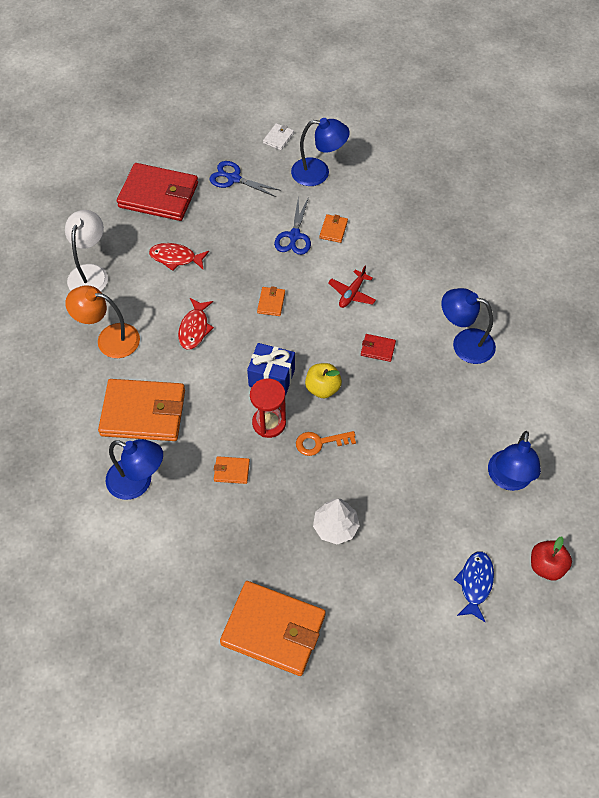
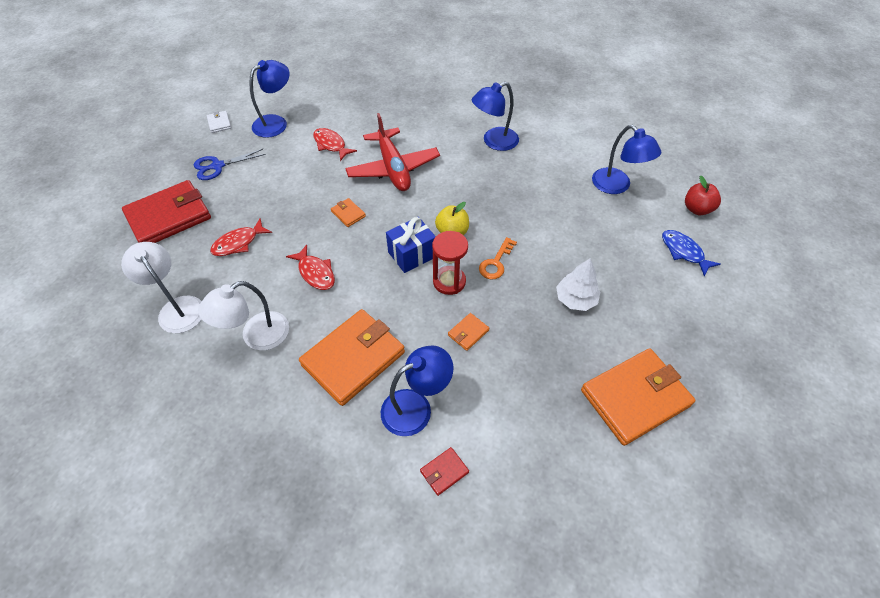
camera: 50 degrees left, 5 degrees down
(109, 339) = (256, 336): orange lamp -> white lamp
(294, 236) = (309, 166): blue scissors -> none
(333, 230) = (331, 145): orange wallet -> red fish
(352, 293) = (393, 168): red plane -> red plane, size x2.03
(378, 349) = (452, 184): red wallet -> red wallet (444, 472)

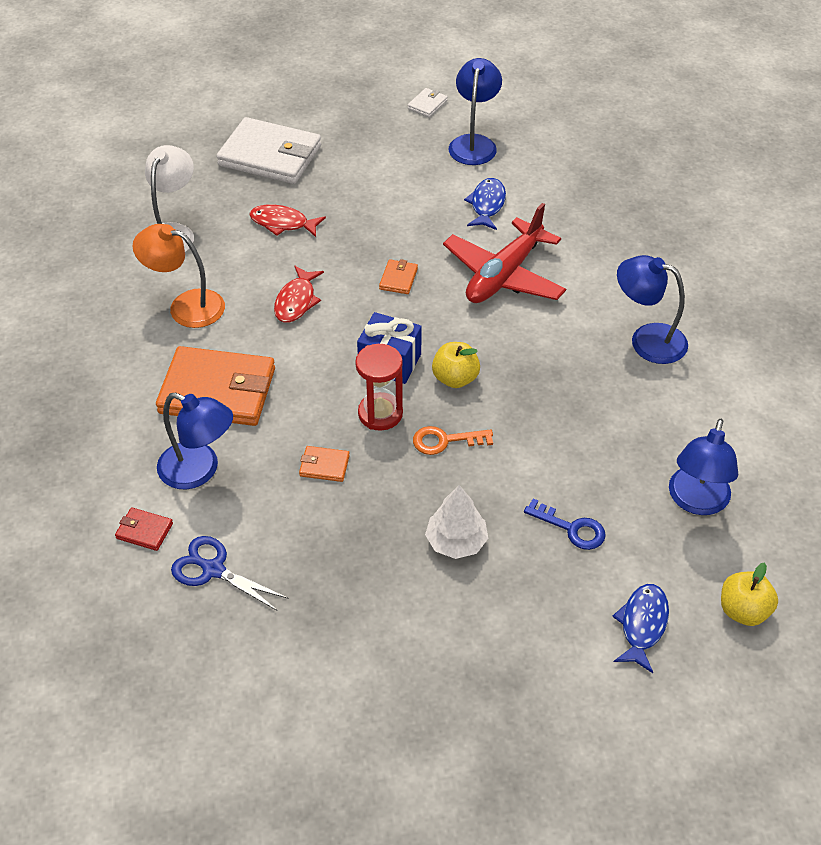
camera: 55 degrees right, 5 degrees down
(169, 217) = (270, 156): red wallet -> white wallet
(217, 166) = (366, 143): blue scissors -> blue scissors (213, 569)
(256, 336) = (186, 306): white lamp -> orange lamp
(276, 123) = (474, 143): blue lamp -> blue lamp turned 90 degrees counterclockwise
(331, 145) = (487, 204): red fish -> blue fish
(600, 243) = (571, 528): none -> blue key
(635, 398) = (358, 661): orange wallet -> none
(697, 209) = (743, 610): red apple -> yellow apple

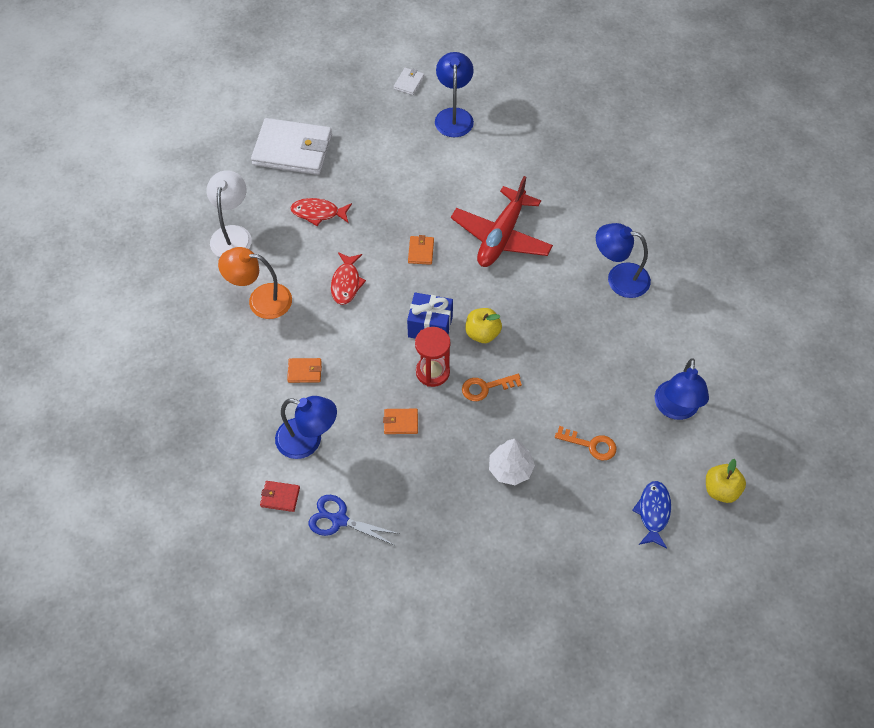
camera: 10 degrees left, 10 degrees up
(217, 391) = (304, 371): orange wallet -> orange wallet, size x0.42
(487, 204) = (475, 173): blue fish -> none
(571, 528) = (591, 445): blue key -> orange key

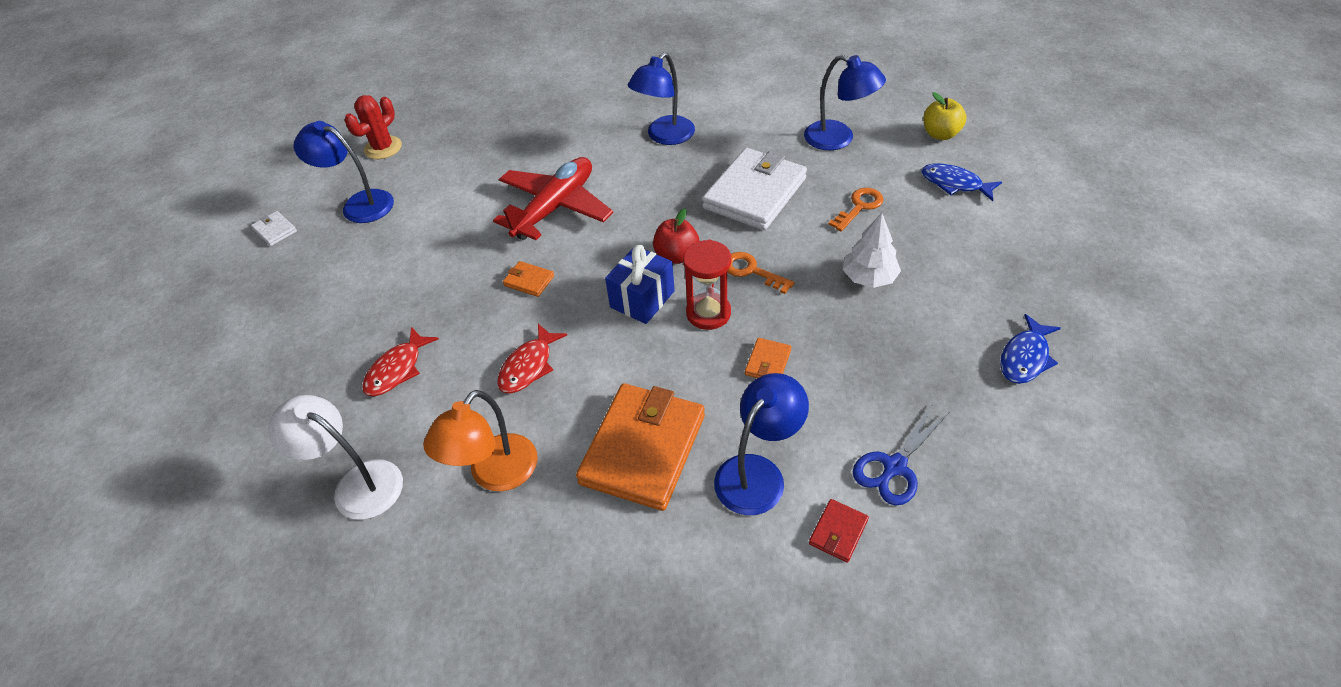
camera: 65 degrees left, 10 degrees down
(292, 150) = (272, 373): white wallet -> white wallet (755, 193)
(304, 371) = (643, 449): orange wallet -> orange wallet, size x2.40
(346, 283) = (529, 366): red fish -> red fish turned 90 degrees clockwise
(467, 591) = (1025, 358): none -> blue fish
(482, 333) = (676, 255): yellow apple -> red apple
(486, 387) = (751, 271): orange key -> orange key turned 120 degrees clockwise
(501, 236) = (555, 207): red plane -> red plane turned 105 degrees counterclockwise
(519, 98) = (383, 148): none -> red cactus

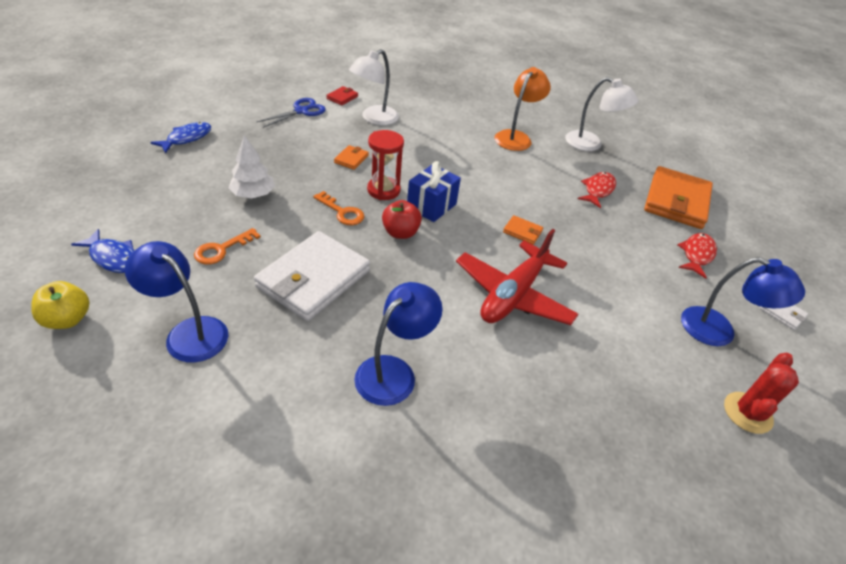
camera: 175 degrees right, 5 degrees down
(529, 366) = (509, 179): red fish -> red fish (696, 254)
(643, 449) = (435, 135): orange wallet -> orange wallet (676, 201)
(758, 473) = (374, 119): blue lamp -> white lamp

